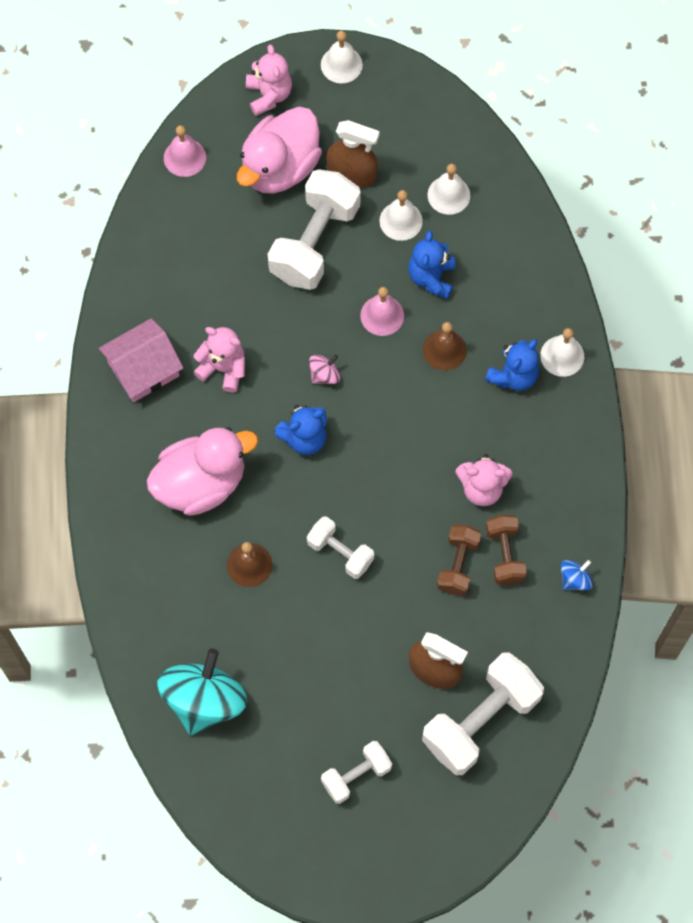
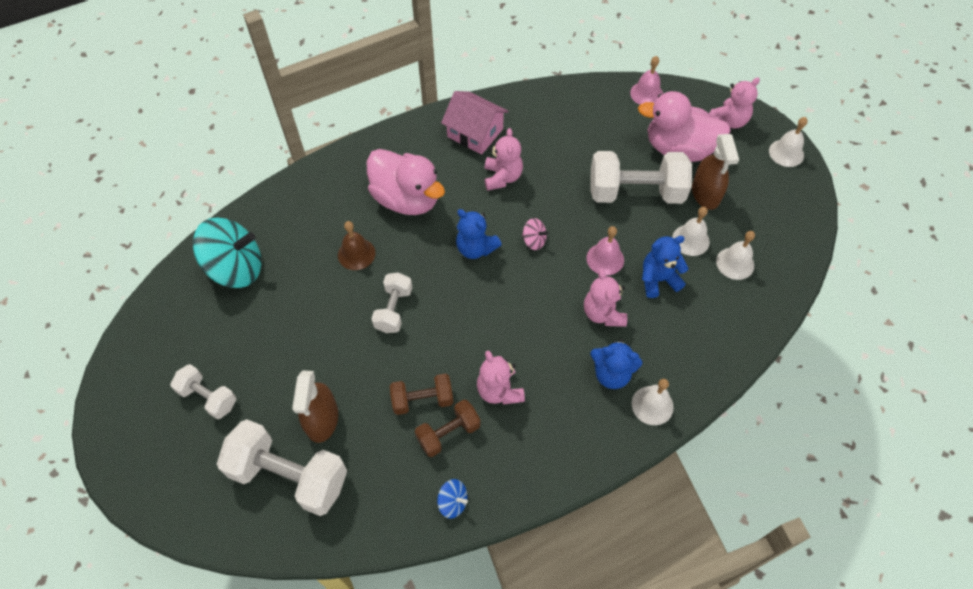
camera: 65 degrees right, 10 degrees down
(444, 350) = (603, 313): brown bell -> pink teddy bear

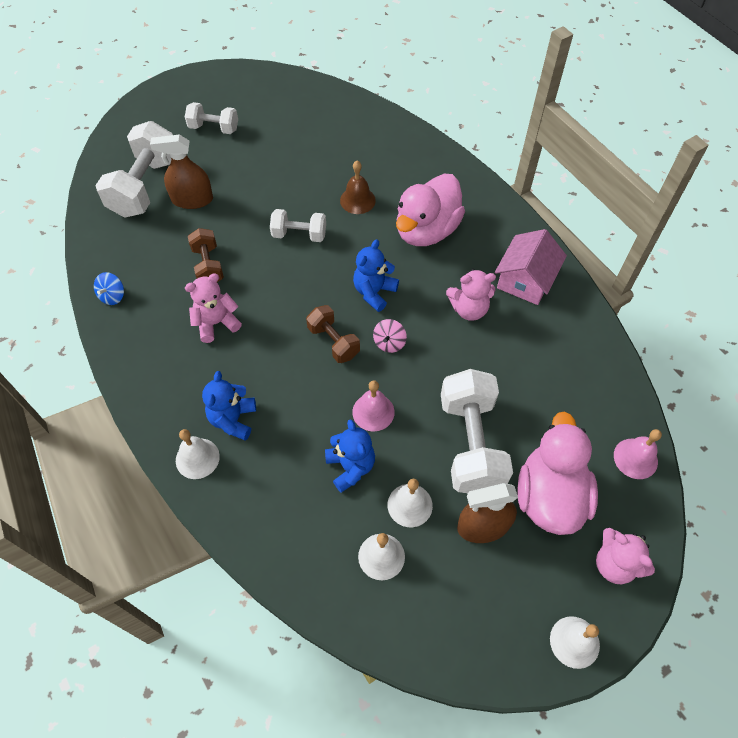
camera: 85 degrees right, 0 degrees up
(208, 397) = (214, 128): white dumbbell -> white dumbbell turned 75 degrees clockwise
(236, 268) = (335, 123): turquoise spinning top -> none
(448, 433) = (175, 287): brown dumbbell -> brown dumbbell (333, 342)
(603, 313) = (304, 410): pink teddy bear -> none

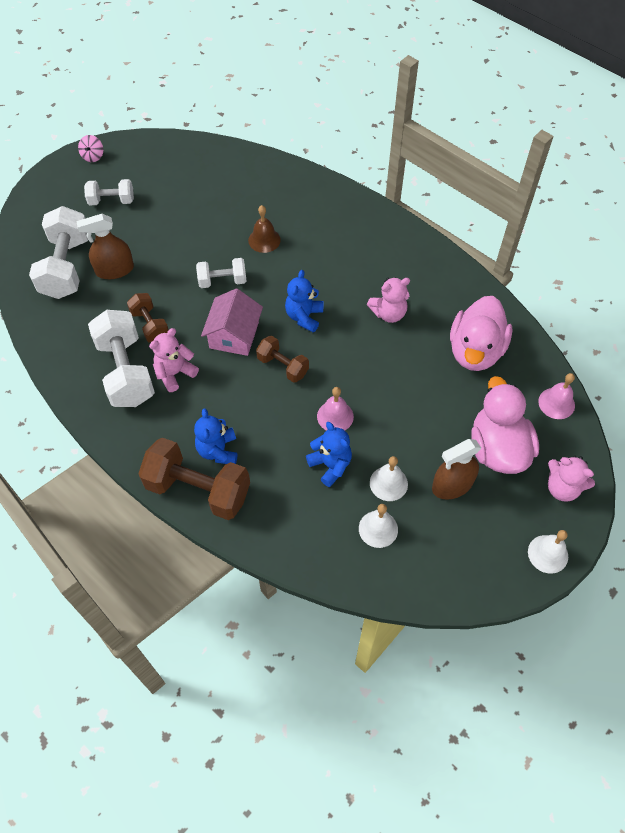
camera: 15 degrees left, 0 degrees up
(112, 296) = (72, 370): blue spinning top -> none
(197, 458) = (198, 489): white bell -> brown dumbbell
(389, 343) = (330, 356): pink spinning top -> pink spinning top (93, 156)
(426, 230) = (332, 254): pink duck -> pink duck (475, 351)
(471, 444) = (423, 423): white dumbbell -> white dumbbell (126, 371)
(525, 280) = (428, 278): pink house -> pink house (234, 335)

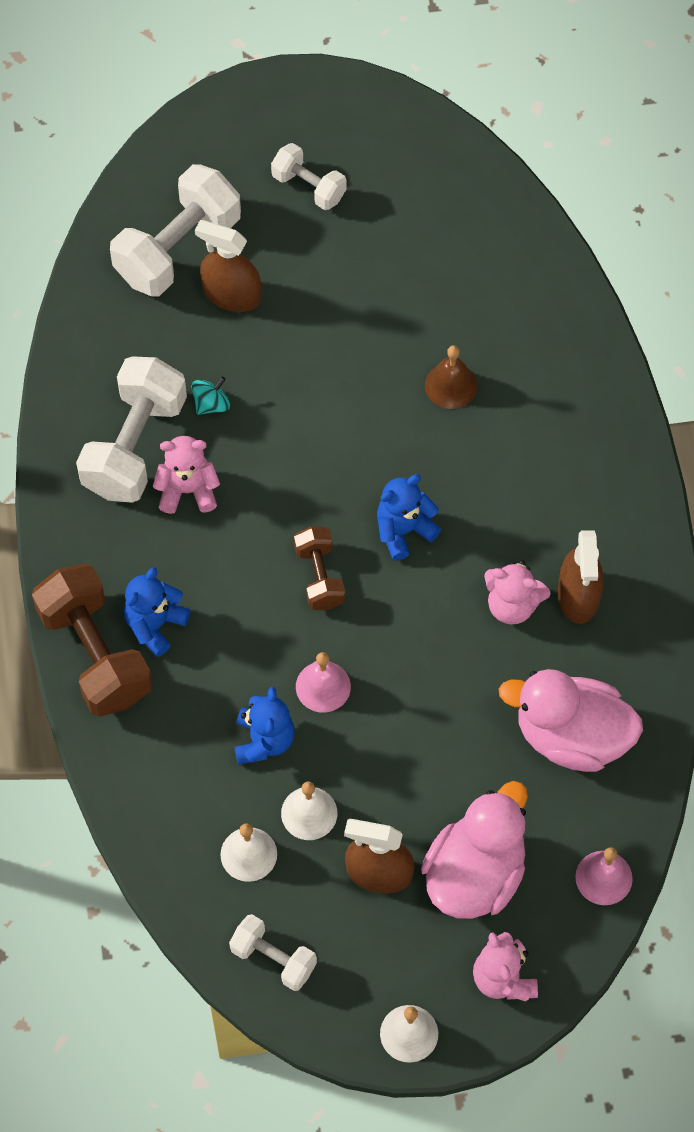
camera: 40 degrees right, 5 degrees up
(93, 156) = (340, 98): pink spinning top -> none
(150, 325) = (211, 404): brown dumbbell -> turquoise spinning top
(222, 281) = (348, 406): white dumbbell -> white dumbbell (273, 958)
(234, 335) = (298, 491): pink house -> none
(414, 288) = (578, 595): none -> brown spray bottle
(475, 351) = (571, 736): pink duck -> pink duck turned 45 degrees clockwise

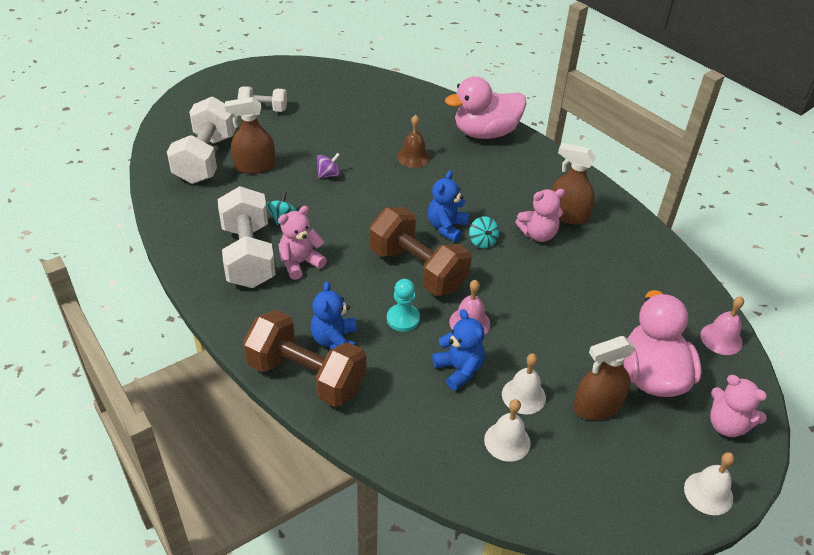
camera: 35 degrees left, 20 degrees down
(251, 638) = (403, 319): none -> turquoise pawn
(273, 958) = (581, 498): white dumbbell -> none
(316, 360) = (329, 175): none -> purple spinning top
(319, 576) = (418, 269): brown dumbbell -> brown dumbbell, size x1.80
(432, 577) = (482, 241): none -> turquoise spinning top
(571, 736) = (631, 279): pink duck -> pink duck (485, 133)
(578, 595) = (568, 215): brown spray bottle -> brown spray bottle turned 150 degrees clockwise

